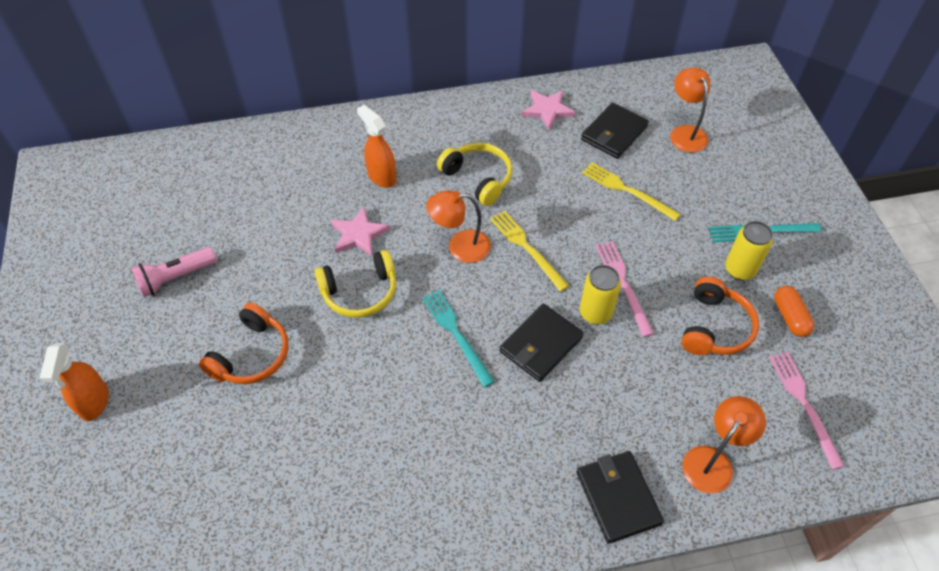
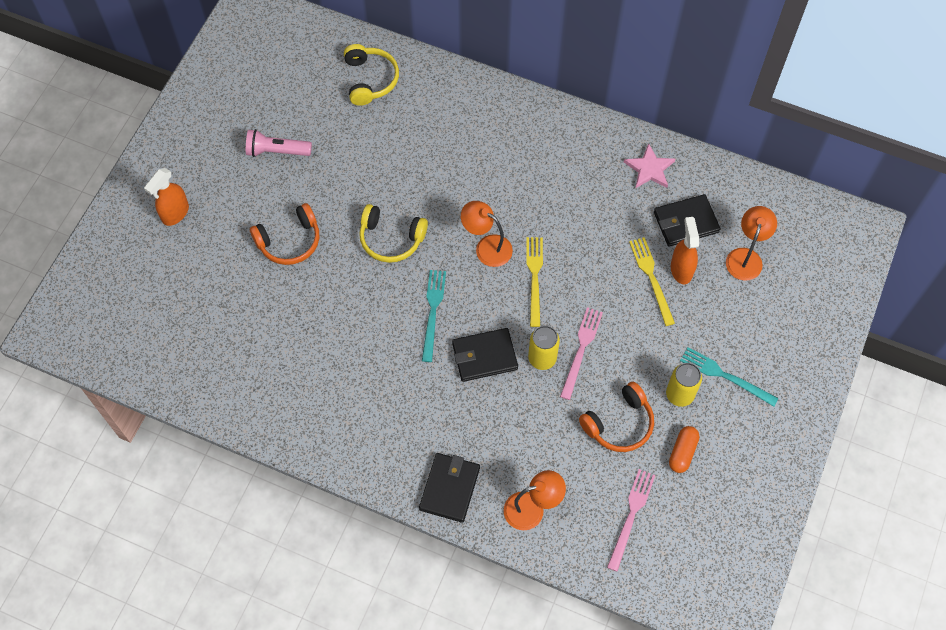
camera: 35 degrees right, 10 degrees up
(358, 234) = (422, 192): pink star -> none
(381, 177) = (473, 153): orange spray bottle -> orange spray bottle (681, 269)
(478, 178) = (544, 198): yellow headphones -> yellow headphones (370, 80)

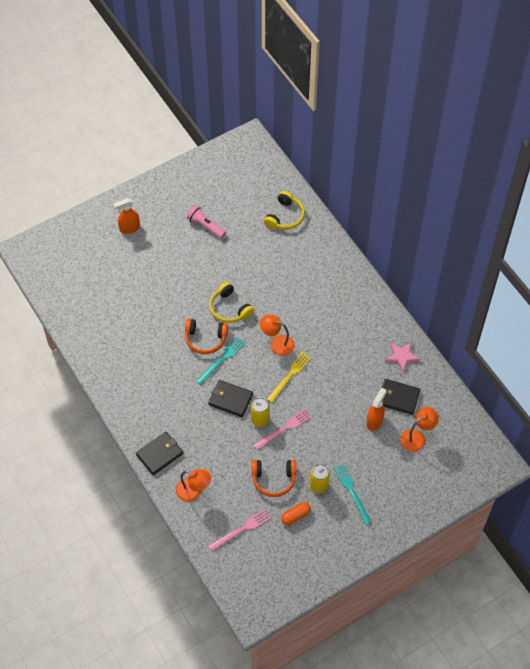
camera: 35 degrees right, 5 degrees down
(289, 241) = (176, 277): orange headphones -> orange headphones (205, 339)
(487, 247) = (277, 343): orange lamp -> orange lamp turned 45 degrees counterclockwise
(651, 278) = (354, 415): yellow fork -> none

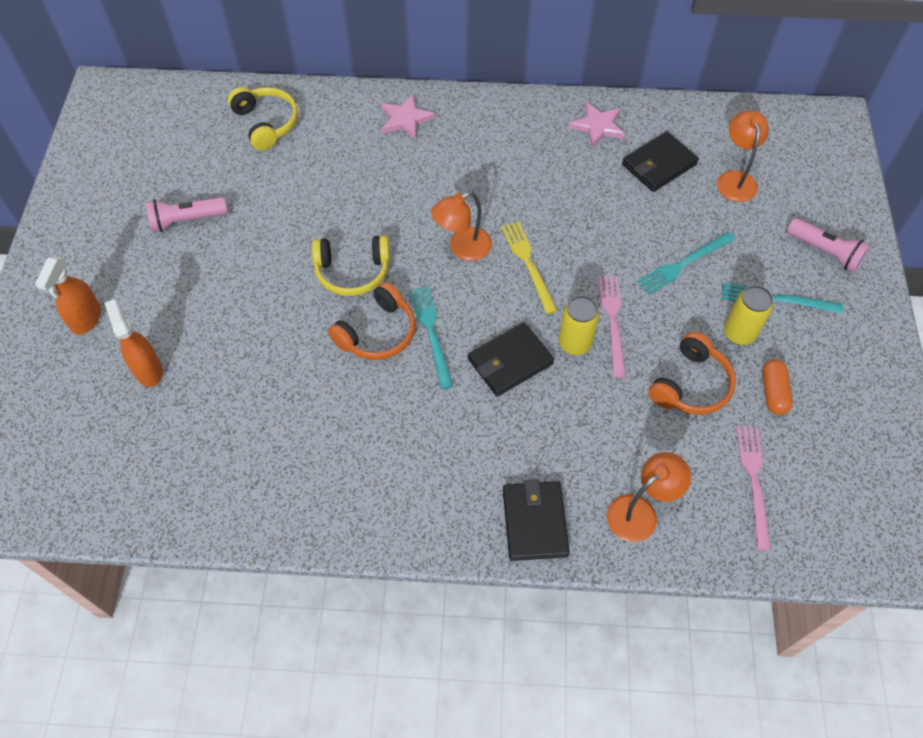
camera: 55 degrees left, 0 degrees up
(336, 271) = (405, 119): none -> pink star
(342, 441) = (683, 264): none -> turquoise fork
(374, 421) = (677, 210): orange spray bottle -> orange spray bottle (148, 370)
(400, 501) = (825, 252): none -> pink flashlight

